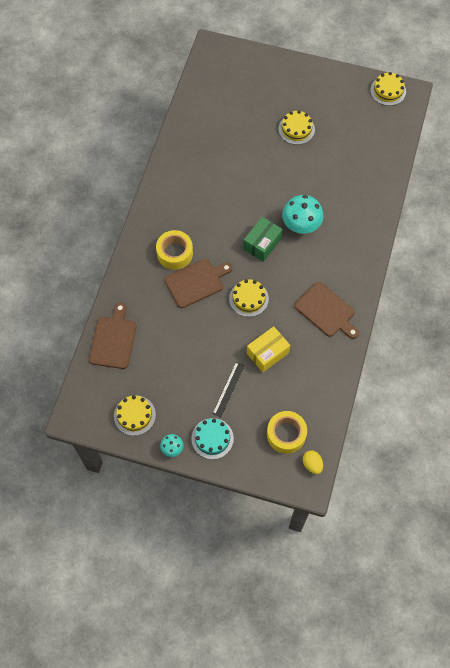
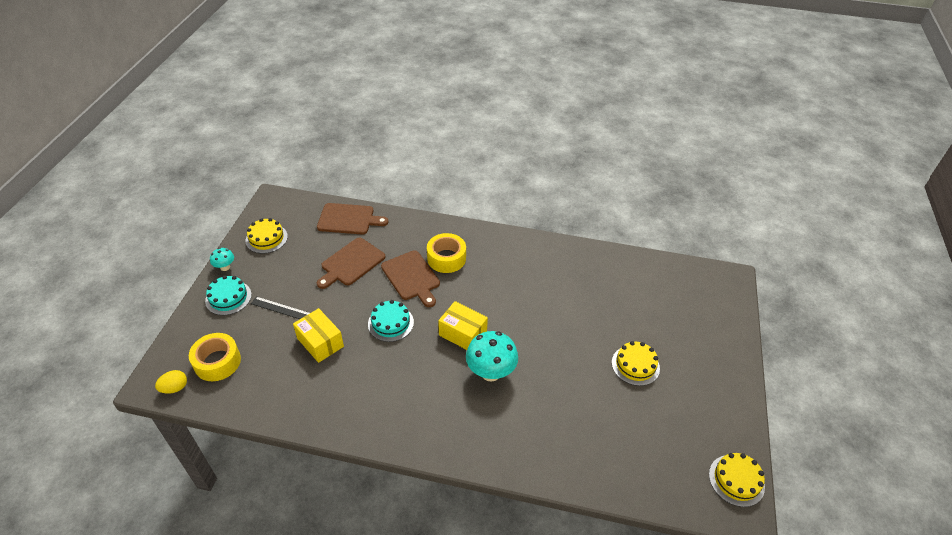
camera: 85 degrees right, 20 degrees down
(248, 298) = (390, 323): yellow cake -> turquoise cake
(262, 244) = (462, 333): green box -> yellow box
(326, 311) = (371, 401): brown cutting board -> brown cutting board (351, 263)

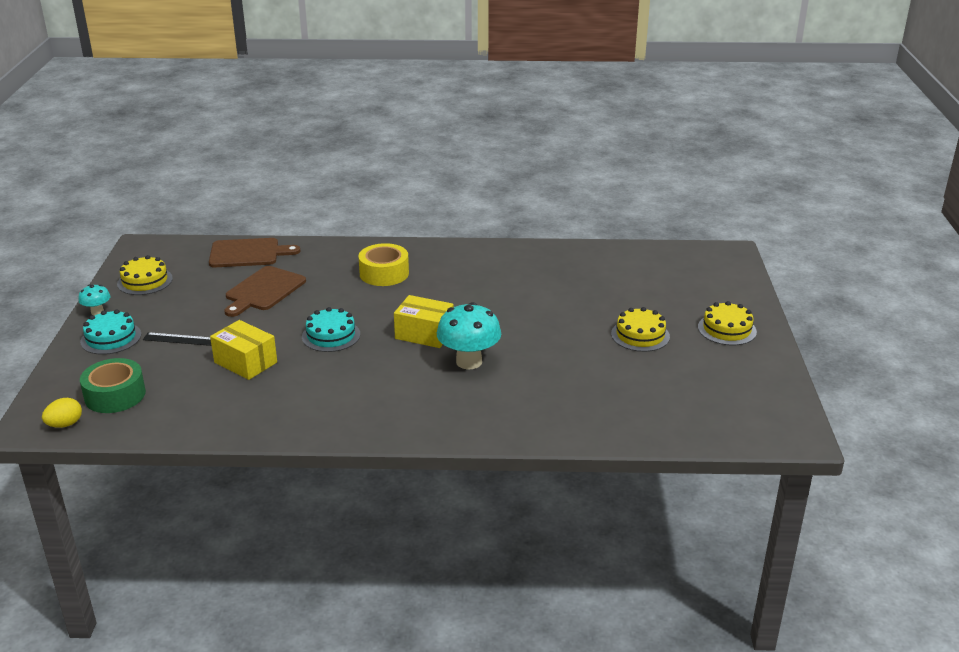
camera: 10 degrees left, 15 degrees down
(217, 362) = (115, 395): yellow tape -> green tape
(411, 277) = (345, 294): brown cutting board -> none
(736, 480) = (782, 412): yellow cake -> yellow cake (727, 329)

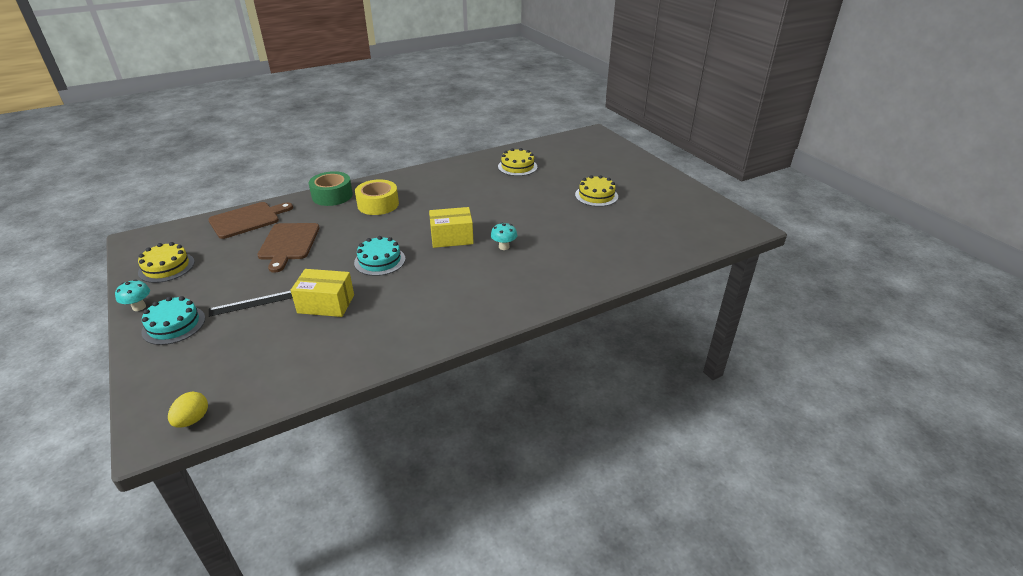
camera: 30 degrees left, 5 degrees up
(115, 395) = (223, 373): green tape -> green tape (332, 196)
(469, 362) = (504, 247): turquoise mushroom -> turquoise mushroom, size x0.51
(727, 329) = (642, 177): yellow cake -> yellow cake (517, 167)

